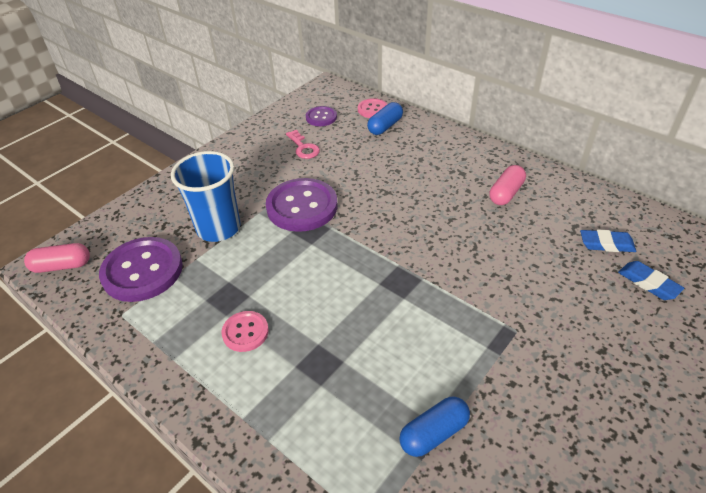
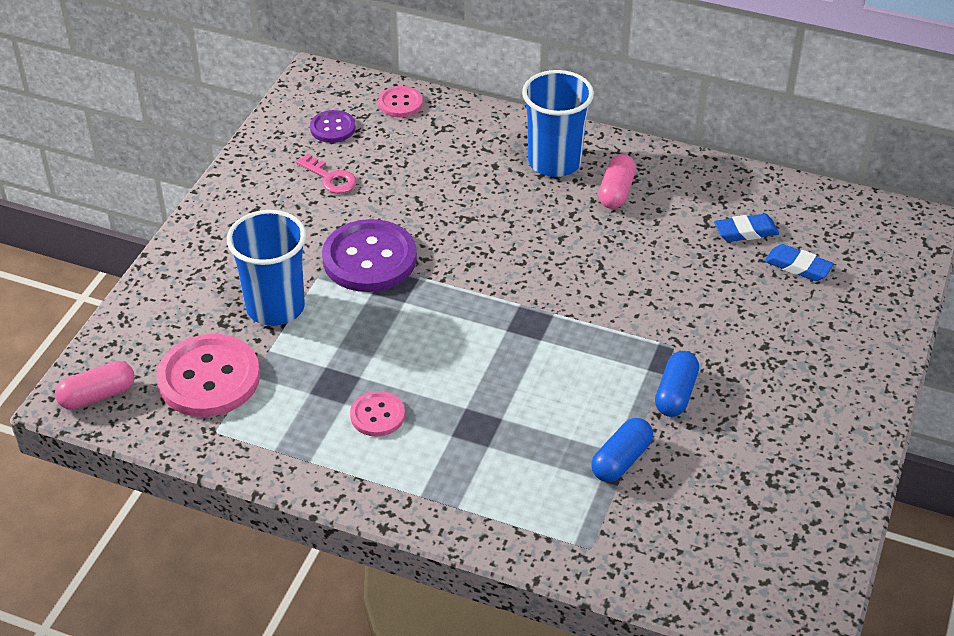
camera: 20 degrees left, 0 degrees up
(142, 271) = (209, 378): purple button -> pink button
(385, 126) = (428, 126): blue capsule -> blue capsule (675, 394)
(465, 164) = (554, 162): none -> blue cup

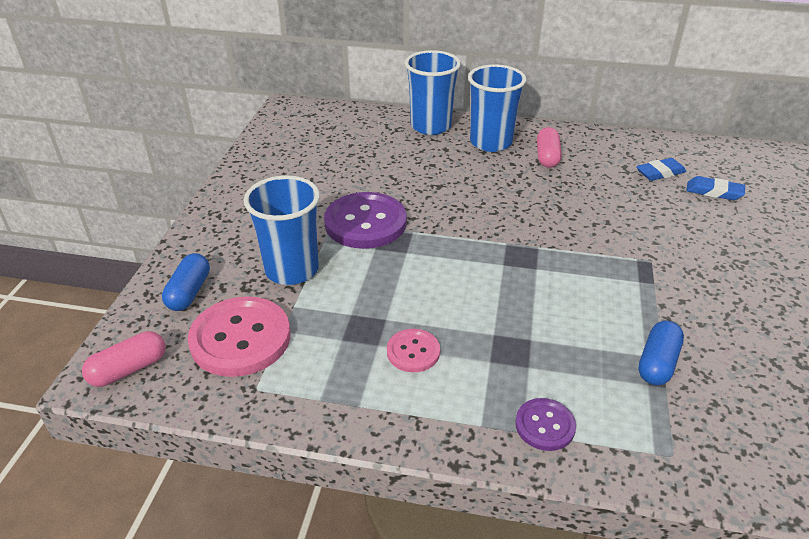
camera: 10 degrees left, 5 degrees down
(330, 178) = (316, 169): pink key -> none
(332, 128) = (309, 137): purple button -> purple button (545, 425)
(400, 103) = (357, 117): pink button -> none
(488, 128) = (430, 126): none -> blue cup
(675, 394) = (673, 298): blue capsule -> blue capsule (189, 292)

